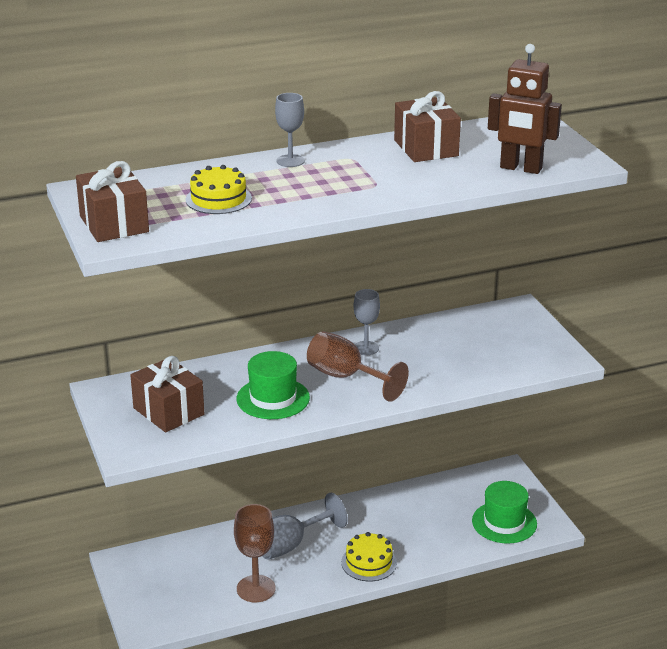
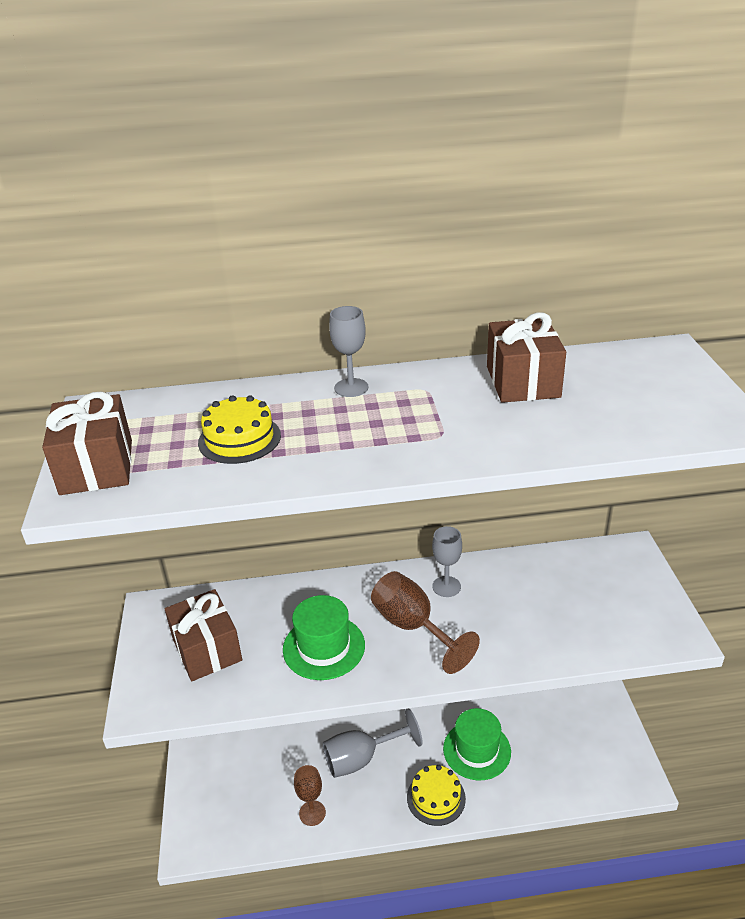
camera: 15 degrees right, 5 degrees up
(256, 589) = (312, 813): brown goblet -> brown goblet, size x0.66
(504, 522) = (591, 766): green hat -> green hat (477, 750)
(520, 168) = (639, 425): brown robot -> none

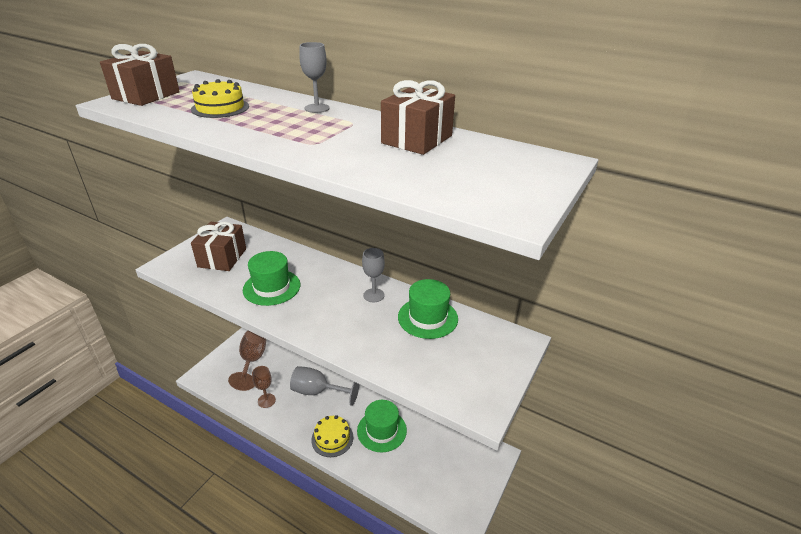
camera: 35 degrees right, 0 degrees up
(413, 627) = (327, 304): brown goblet -> brown goblet (252, 361)
(528, 578) = (427, 318): none -> green hat

